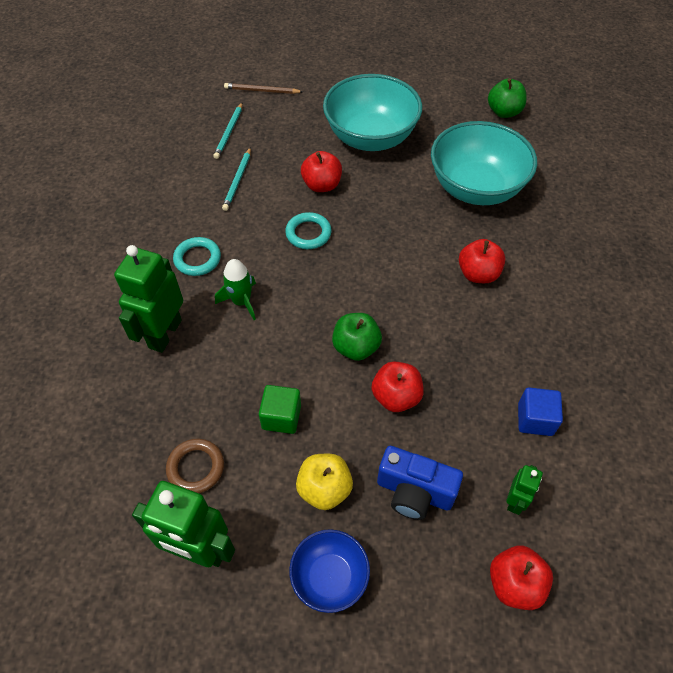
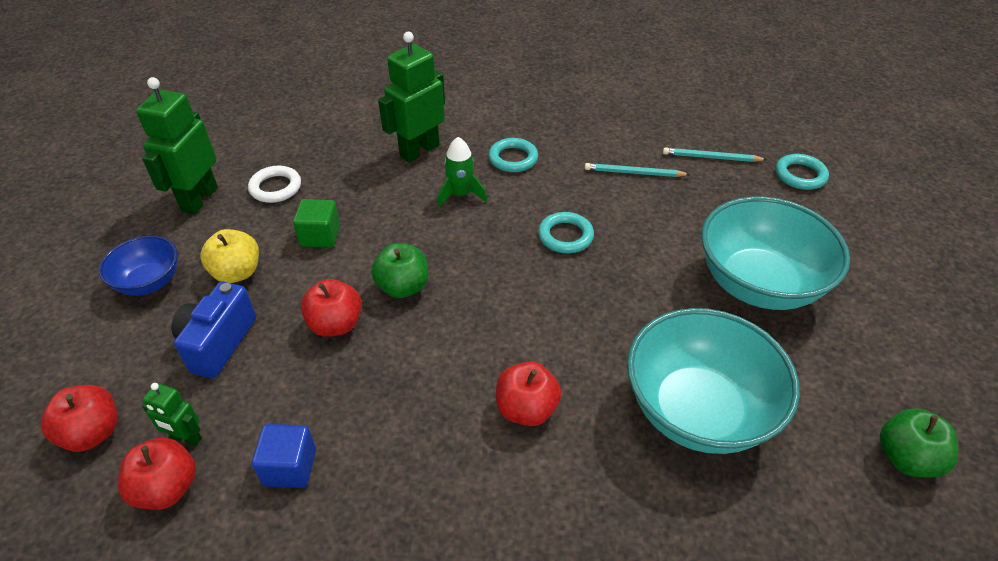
camera: 85 degrees right, 10 degrees down
(164, 333) = (419, 150): green robot -> green robot turned 60 degrees counterclockwise
(196, 468) = (275, 187): brown ring -> white ring
(262, 91) = (800, 175): brown pencil -> turquoise ring
(322, 185) = (649, 242): red apple -> red apple (167, 488)

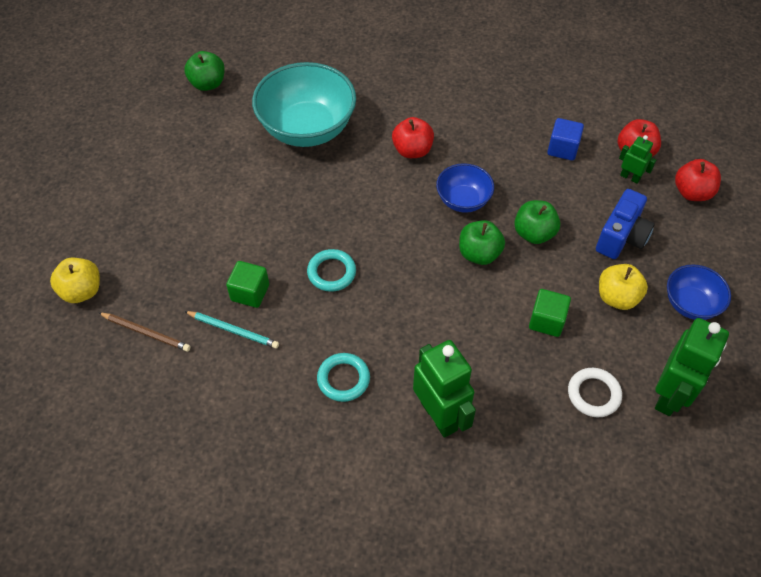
camera: 165 degrees left, 10 degrees up
(335, 324) = (534, 233): red apple -> green apple
(419, 150) = (439, 416): green robot -> green robot turned 90 degrees counterclockwise
(435, 348) = (463, 200): none -> blue bowl
(460, 194) = (410, 342): green rocket -> none
(639, 203) = (250, 292): none -> green cube
(711, 158) = (146, 333): turquoise pencil -> brown pencil
(758, 284) = (206, 197): turquoise bowl -> none
(800, 175) = (82, 291): turquoise ring -> yellow apple

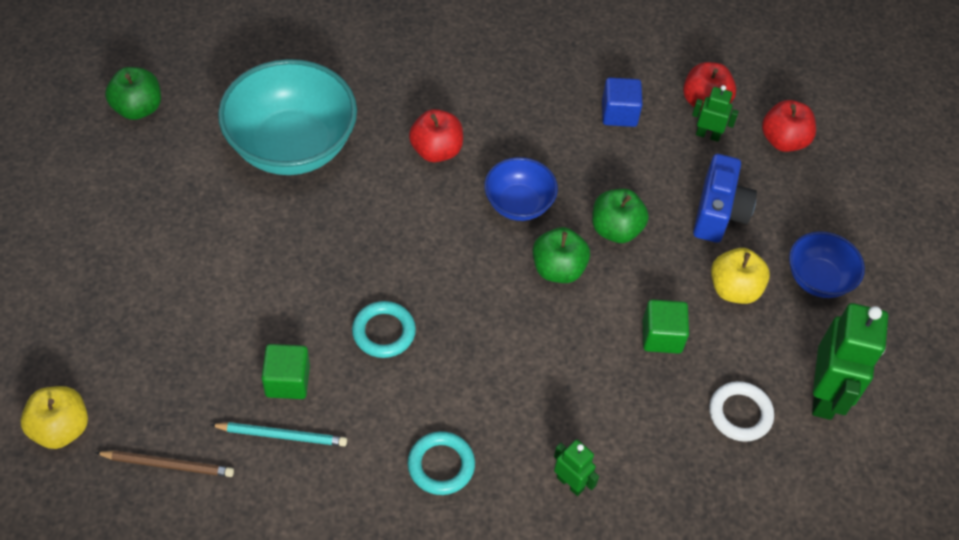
camera: 20 degrees left, 0 degrees up
(439, 416) = (570, 483): green robot -> green robot, size x0.51

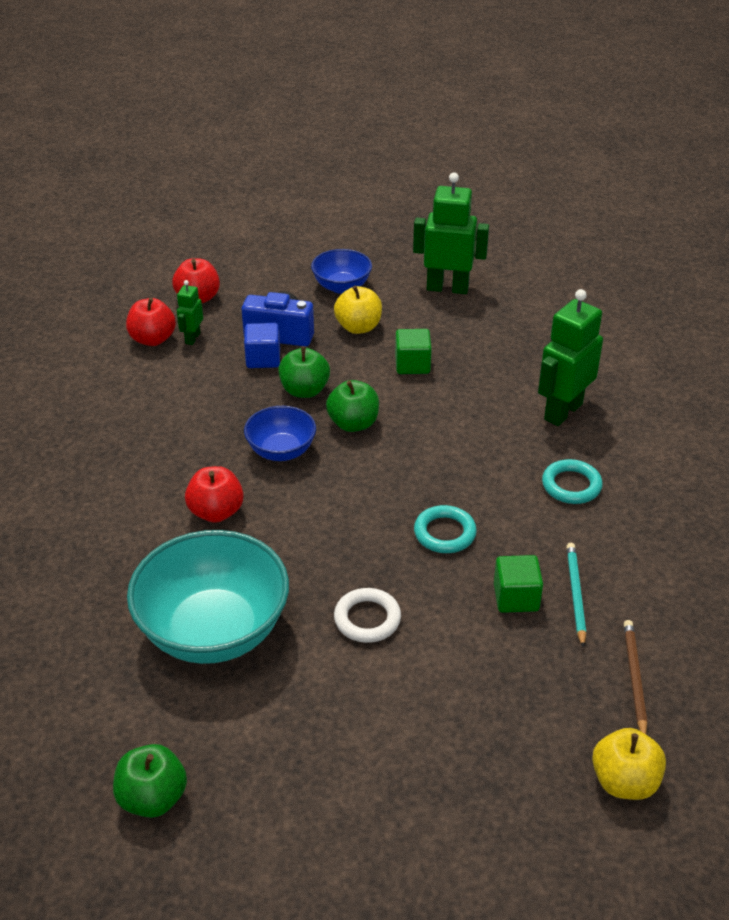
camera: 90 degrees left, 15 degrees down
(570, 483) = (562, 411): green robot -> green robot, size x1.96
(619, 113) = (166, 390): blue cube -> blue cube (263, 359)
(740, 414) = (474, 327): white ring -> white ring (367, 619)

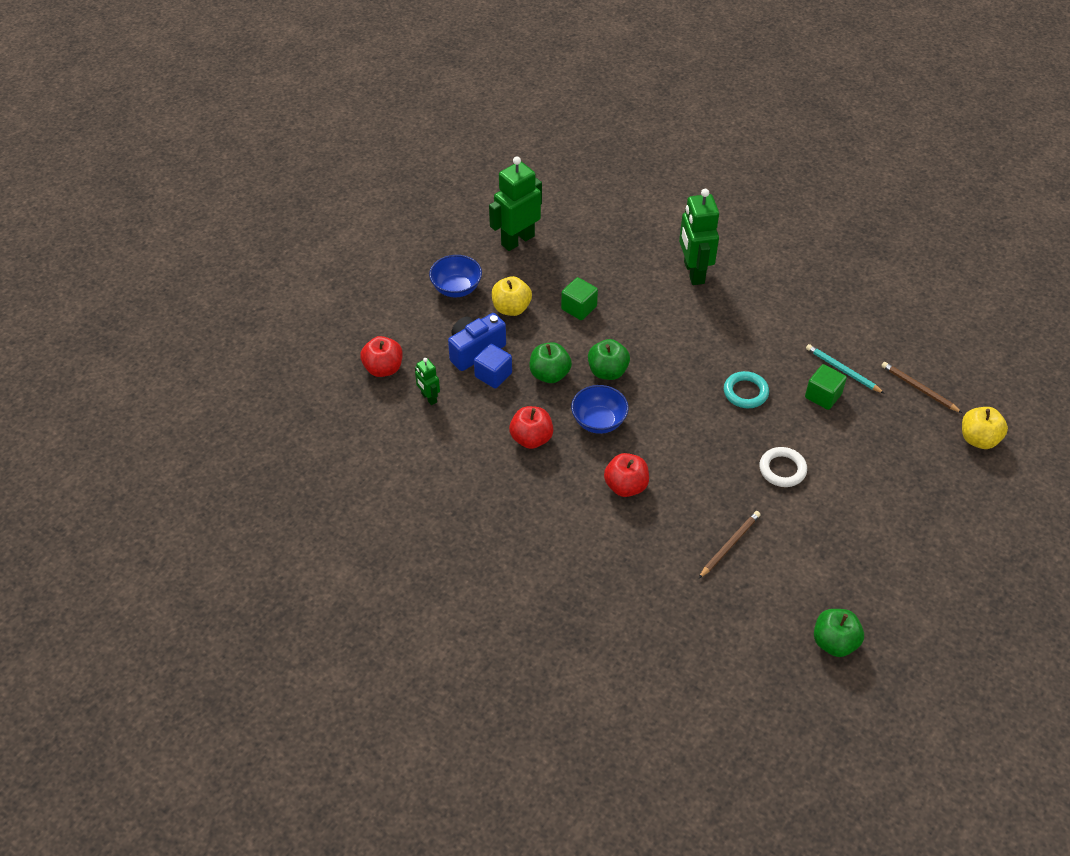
camera: 50 degrees left, 10 degrees up
(153, 339) = (406, 419): red apple -> red apple (531, 438)
(214, 631) = (729, 545): turquoise bowl -> brown pencil
(571, 485) = (759, 313): turquoise ring -> none

